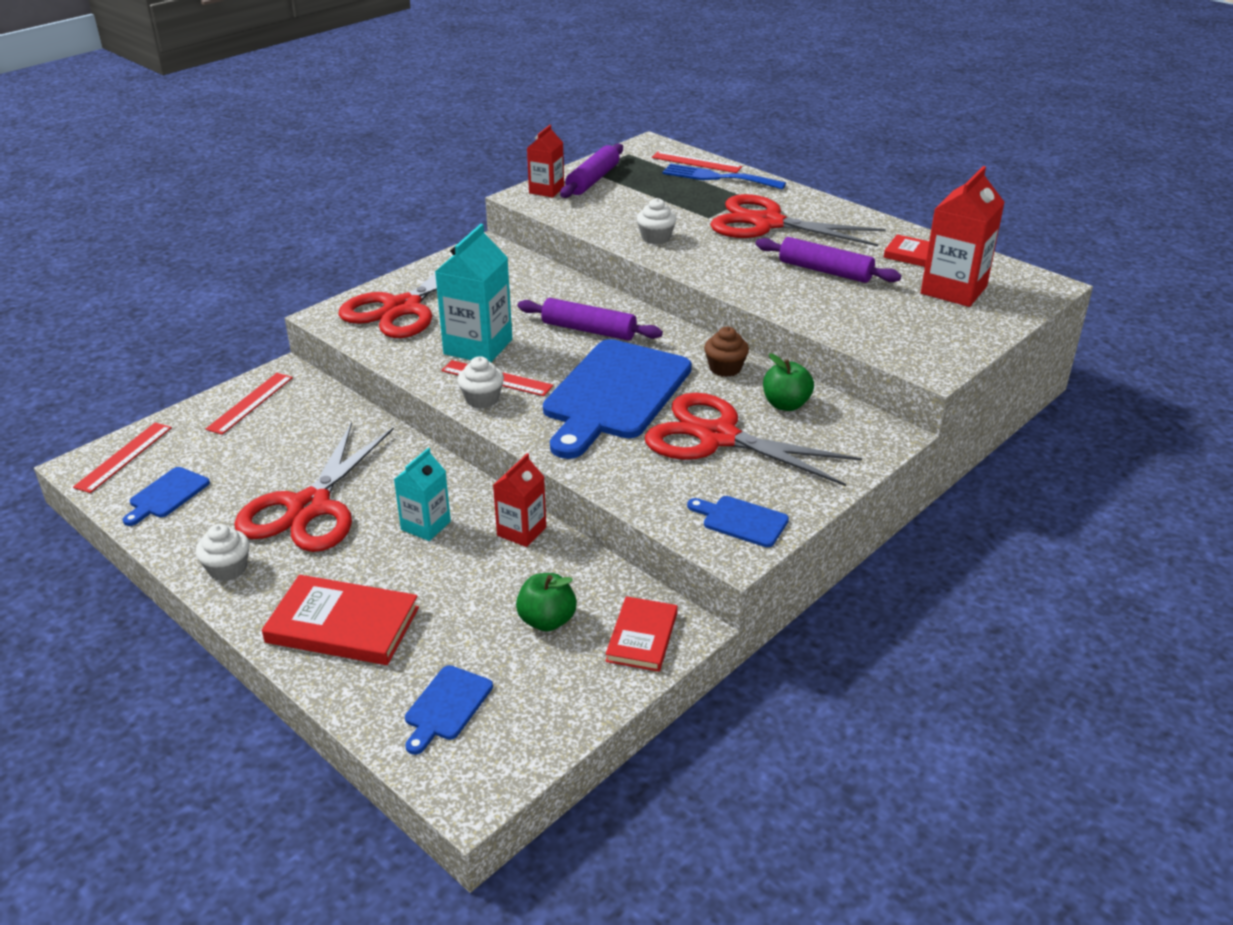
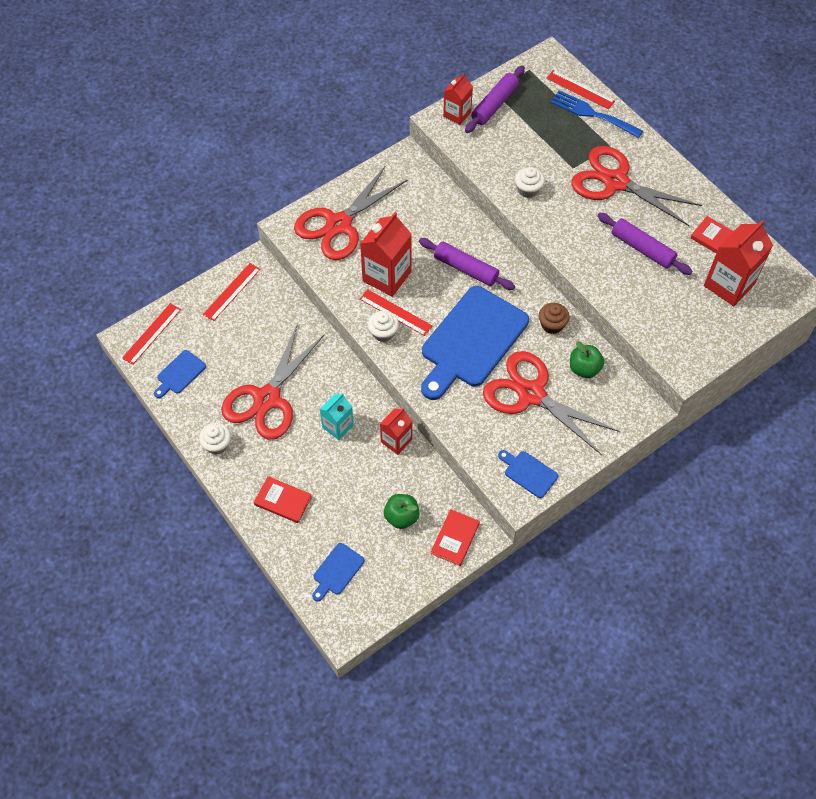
camera: 10 degrees right, 25 degrees up
(343, 625) = (283, 500): red book -> red book, size x0.64
(478, 347) = (387, 276): turquoise carton -> red carton

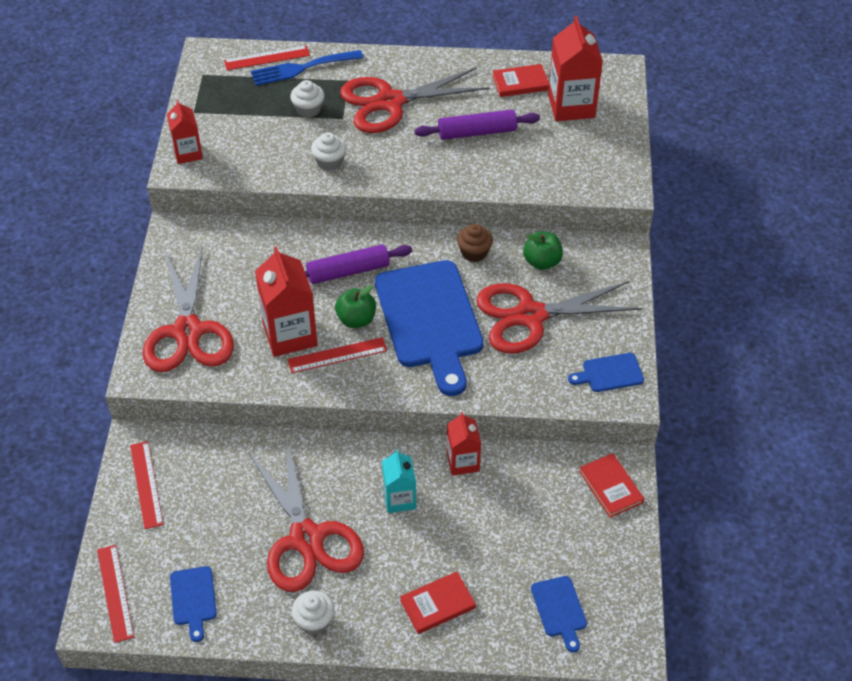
camera: 50 degrees left, 10 degrees down
(383, 333) = (349, 380): white cupcake -> white cupcake (308, 109)
(401, 517) = (549, 514): green apple -> green apple (356, 319)
(494, 105) = (210, 121): purple rolling pin -> none

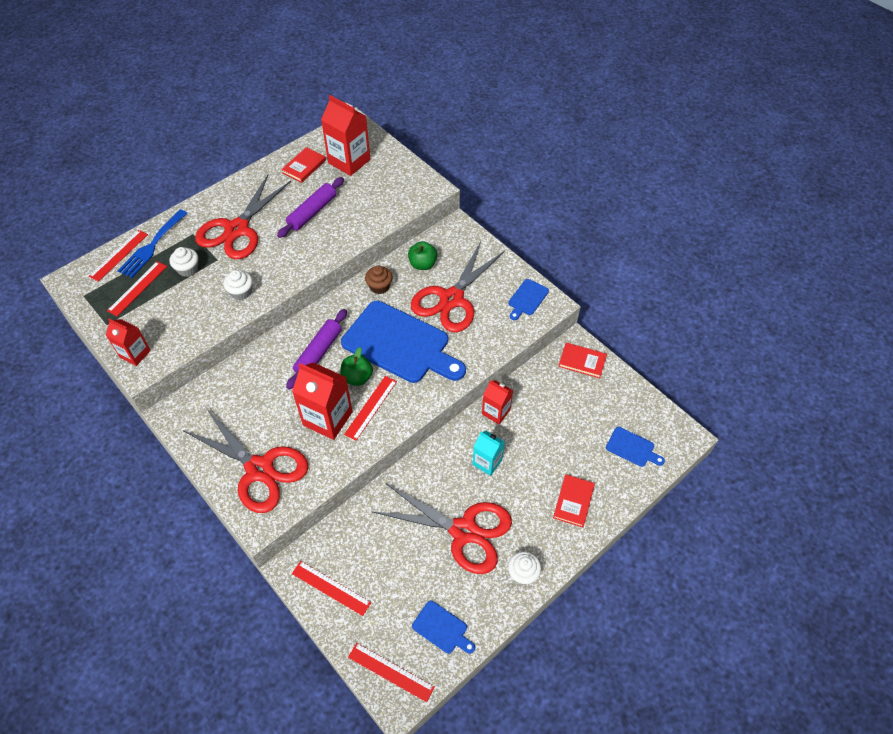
camera: 45 degrees left, 5 degrees up
(250, 98) = (137, 288): none -> red ruler

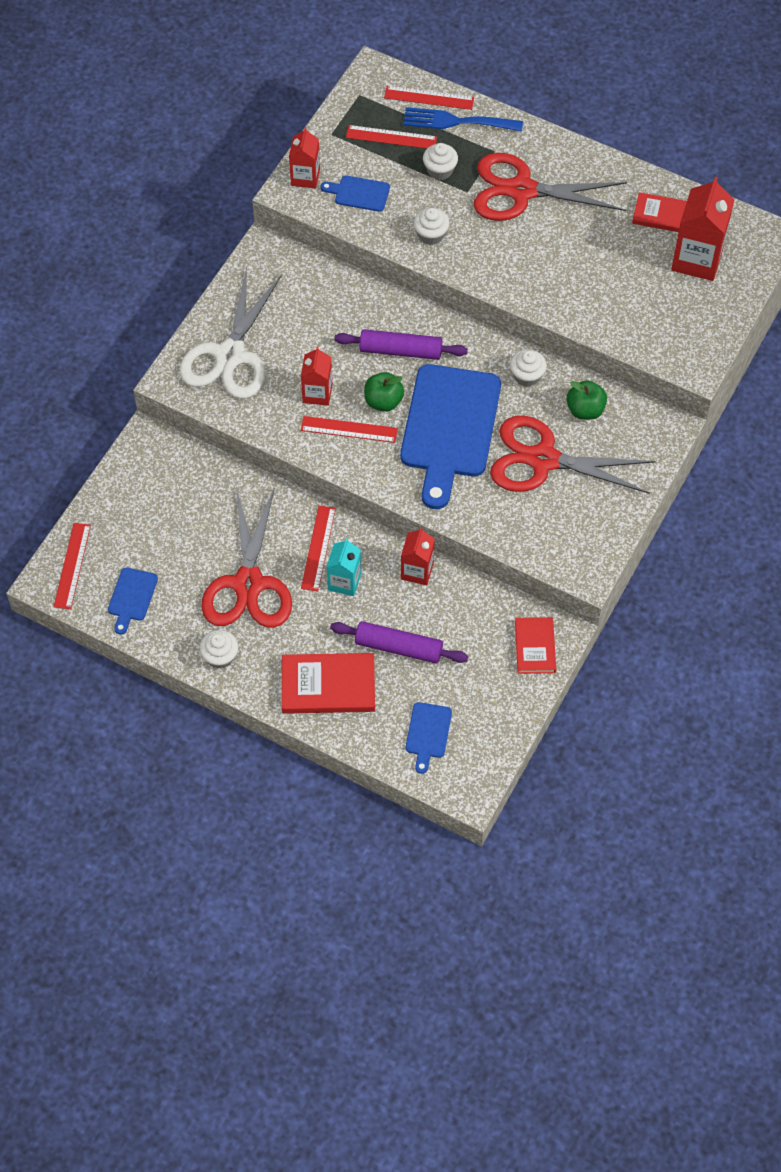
camera: 70 degrees right, 5 degrees up
(259, 469) = (230, 355): red scissors -> white scissors
(312, 212) = (587, 254): purple rolling pin -> purple rolling pin (399, 647)
(327, 418) = (317, 393): red carton -> red carton, size x0.60
(331, 588) = (138, 481): red ruler -> red ruler (318, 548)
(379, 286) = (527, 376): brown cupcake -> white cupcake
(527, 299) = (583, 543): blue cutting board -> blue cutting board (359, 193)
(573, 501) = (328, 685): red book -> red book, size x1.56

